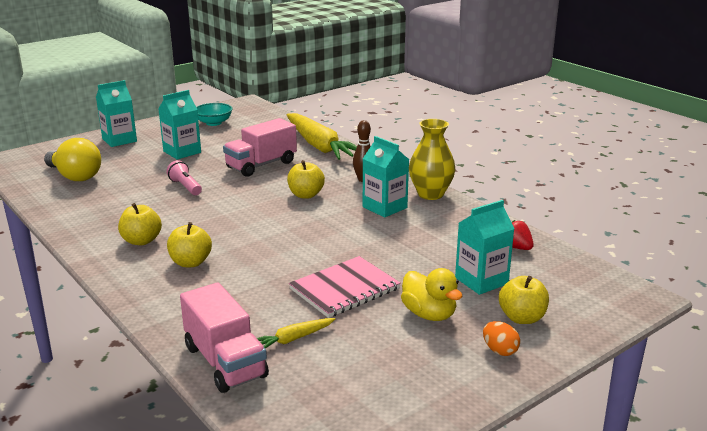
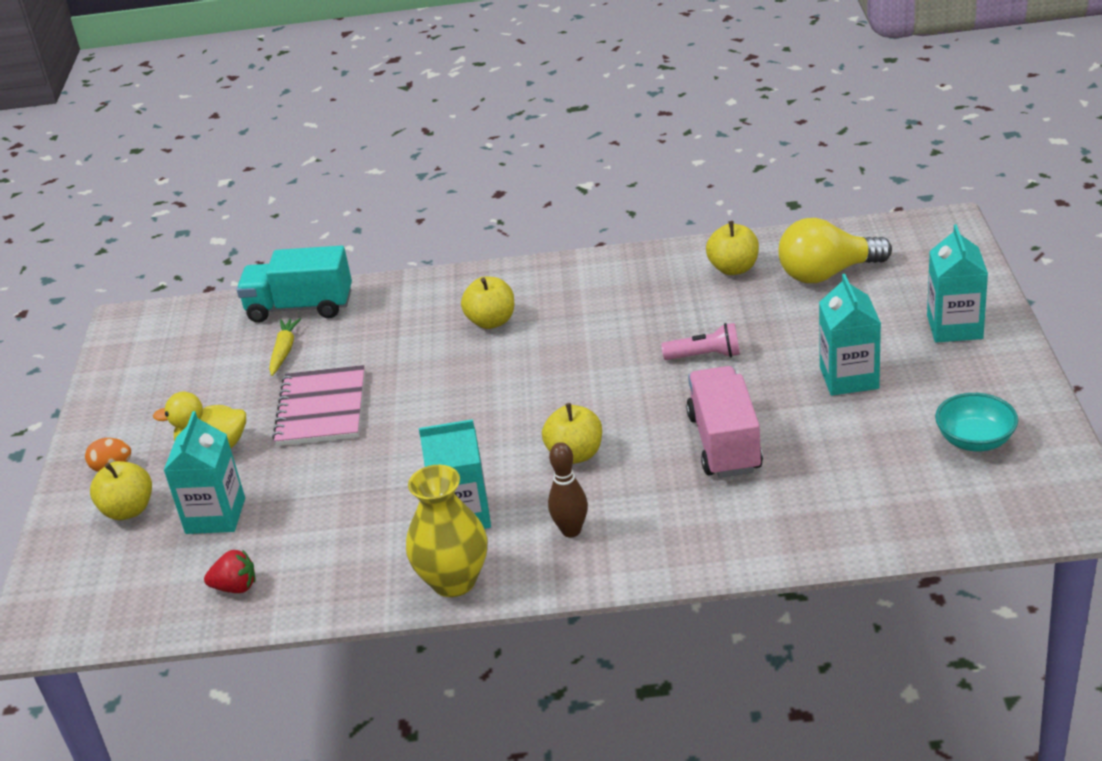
camera: 130 degrees right, 10 degrees up
(141, 241) = (578, 298): yellow apple -> yellow apple (733, 268)
(225, 362) = (300, 307): pink truck -> turquoise truck
(319, 146) = (754, 532): yellow carrot -> none

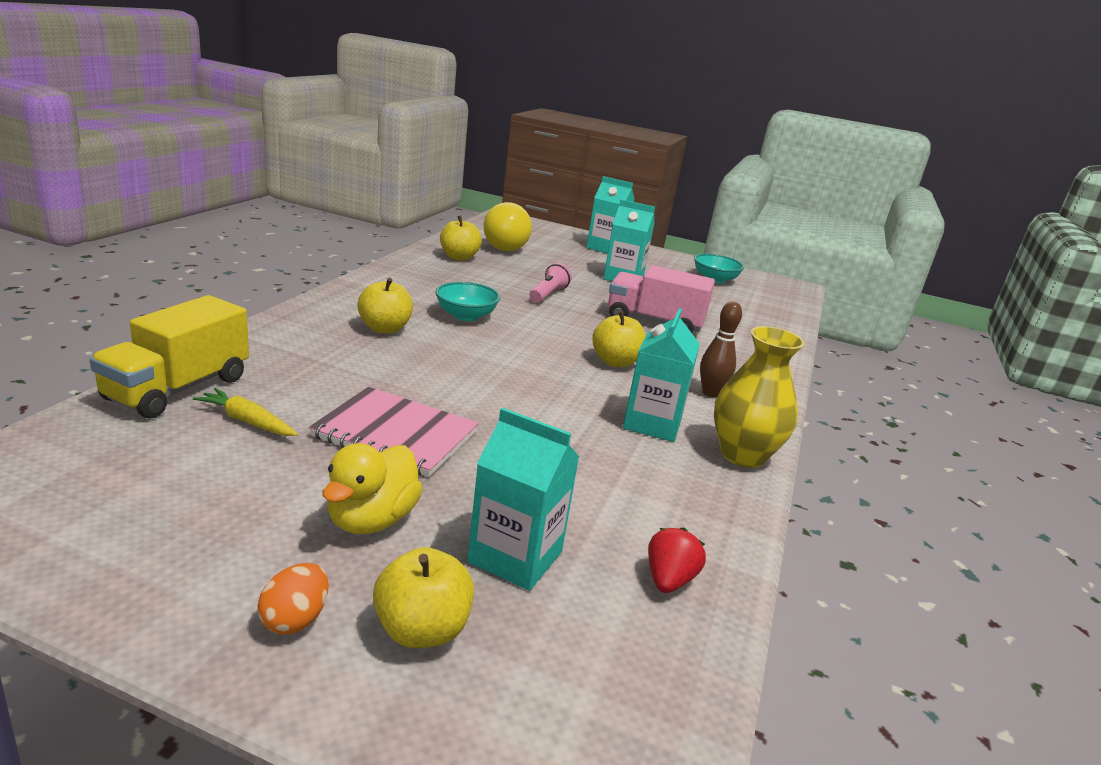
camera: 75 degrees left, 10 degrees down
(300, 307) = (178, 388): turquoise truck -> yellow truck
(575, 341) = (466, 316): none -> turquoise bowl

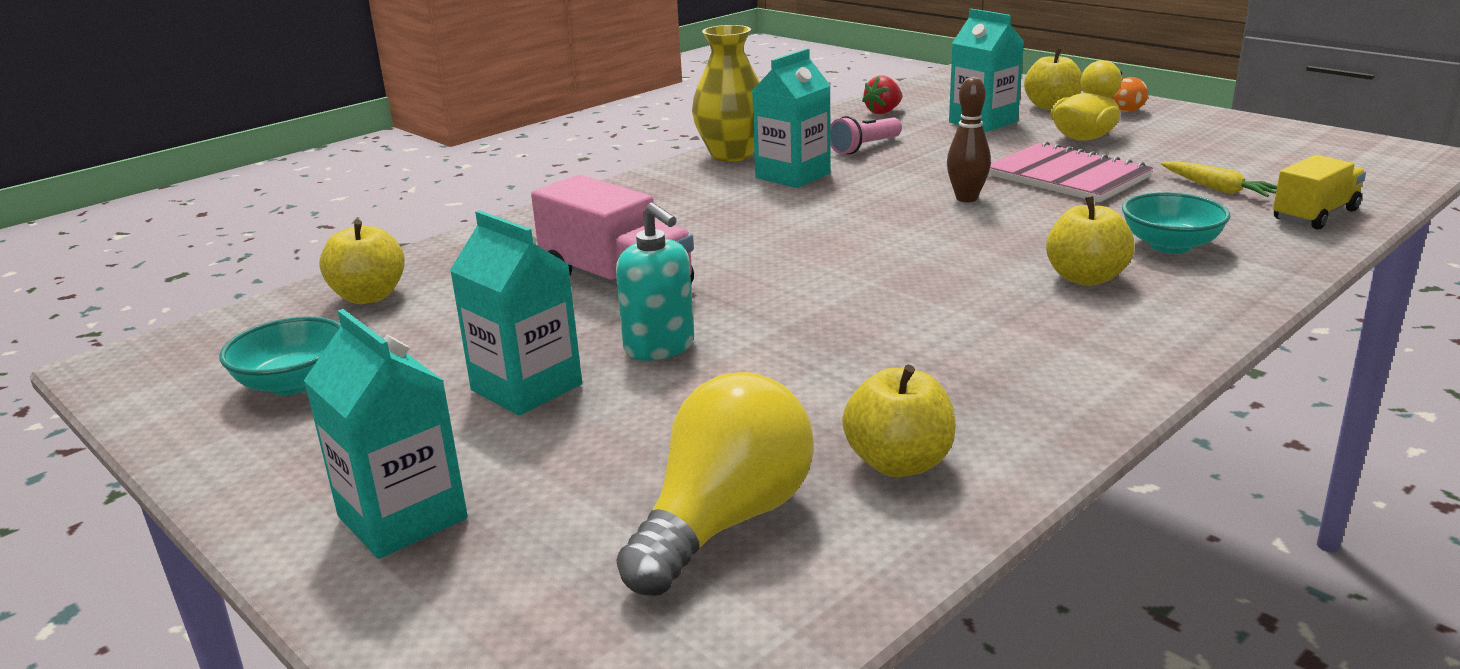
camera: 150 degrees left, 0 degrees up
(178, 388) = (1315, 215): yellow truck -> yellow truck, size x0.66
(466, 316) = (947, 298): turquoise bowl -> turquoise bowl (1170, 245)
(548, 294) = (757, 341): pink flashlight -> pink flashlight (865, 147)
(589, 292) = (660, 347): none -> turquoise soap dispenser
(615, 362) = (762, 228): yellow apple -> yellow apple (369, 296)
(710, 393) = (682, 196): brown bowling pin -> brown bowling pin (966, 198)

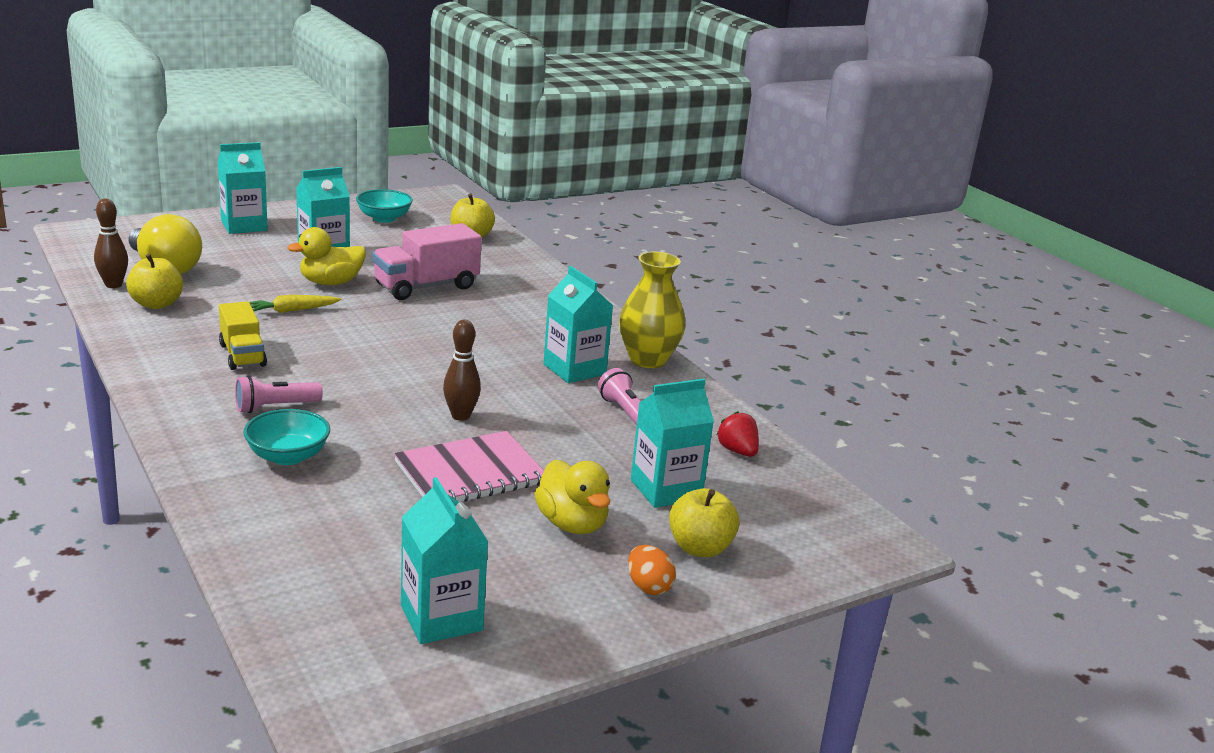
camera: 100 degrees right, 0 degrees up
(660, 347) = (331, 283): turquoise soap dispenser -> yellow duck
(864, 546) = (113, 285): none -> brown bowling pin
(1085, 278) = (275, 407): yellow apple -> pink flashlight
(1217, 189) = (372, 529): yellow carrot -> yellow carrot (292, 310)
(1276, 150) = (441, 618): none -> turquoise carton
(1315, 215) = (269, 545): yellow truck -> yellow truck (242, 355)

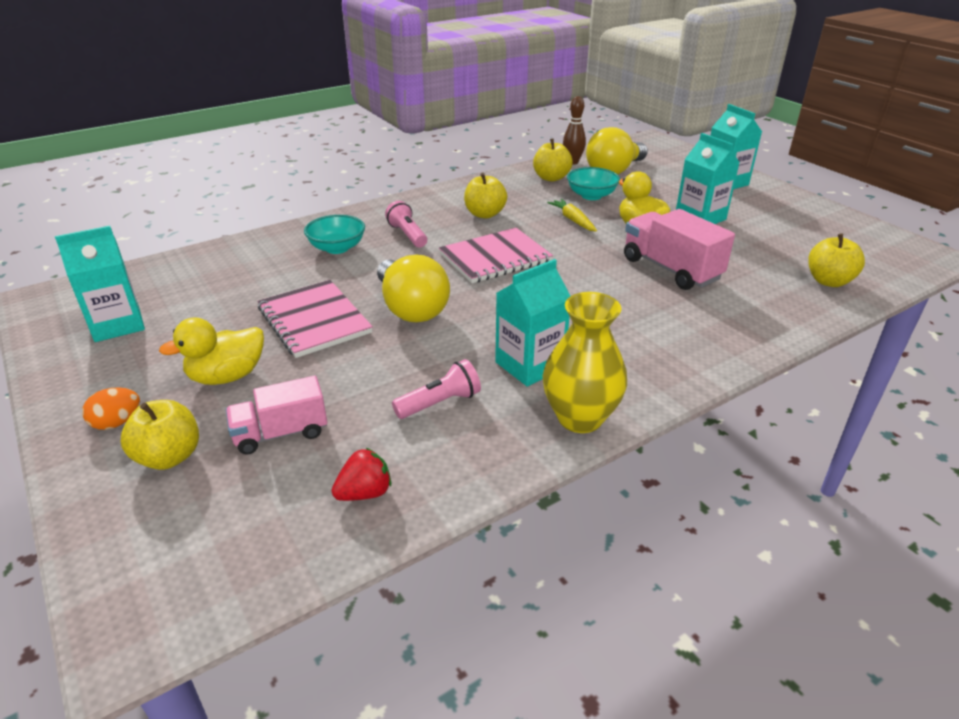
camera: 90 degrees right, 10 degrees up
(242, 355) = (485, 214): yellow truck -> yellow apple
(364, 362) = (495, 258): none -> pink notebook
(384, 218) = (819, 233): turquoise bowl -> turquoise bowl (591, 196)
(460, 416) = (411, 308): brown bowling pin -> yellow light bulb
(666, 489) = (281, 433): turquoise carton -> pink truck

